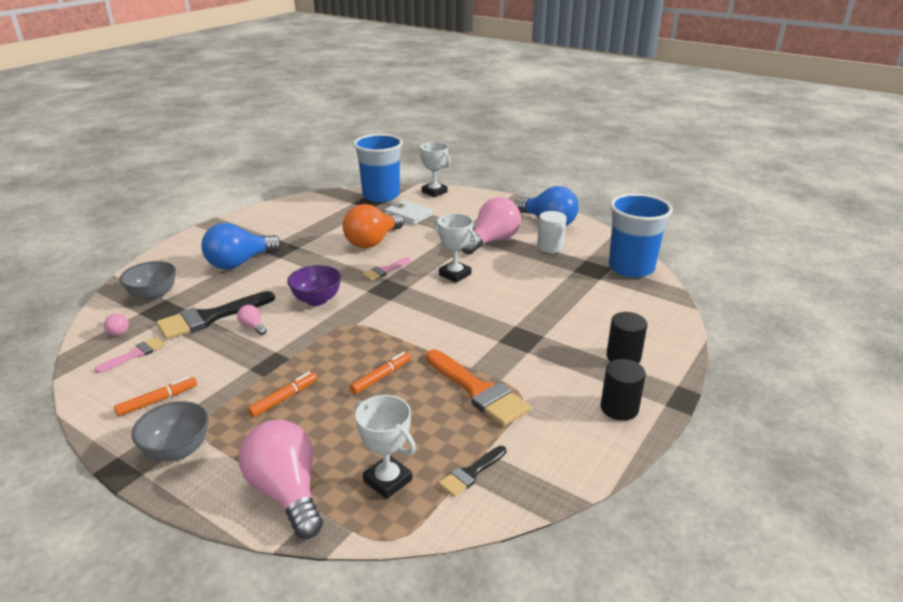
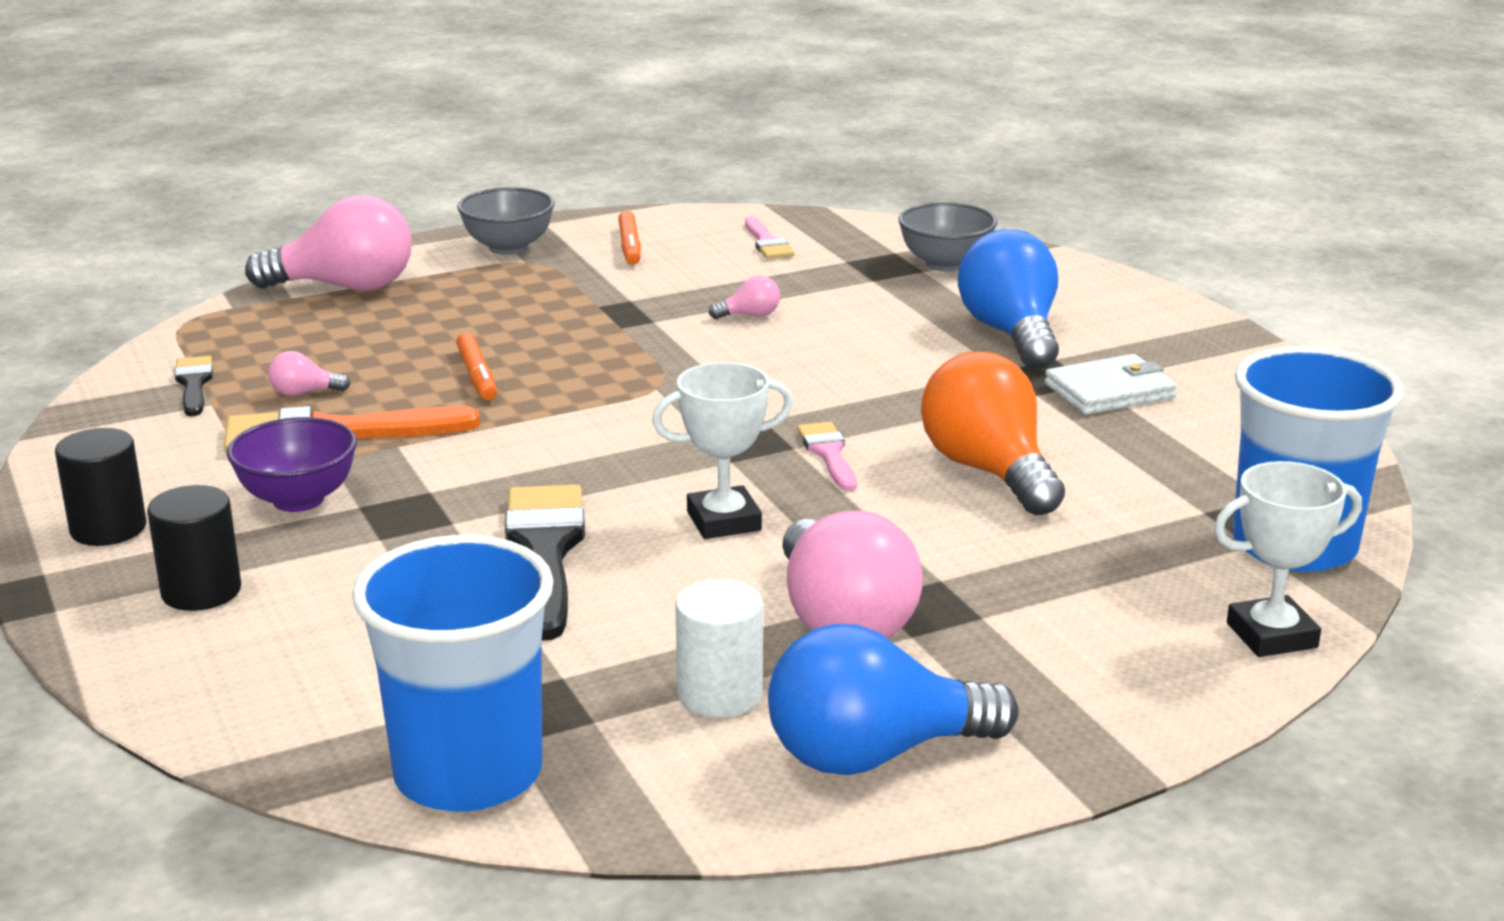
camera: 120 degrees right, 5 degrees down
(117, 331) = (850, 237): pink light bulb -> pink light bulb (304, 393)
(210, 317) = (819, 292): black brush -> black brush (545, 552)
(284, 398) = (525, 310): orange marker -> none
(317, 300) = (780, 373): purple bowl -> purple bowl (298, 500)
(387, 480) = (269, 337): white trophy -> none
(408, 214) = (1119, 552): white wallet -> white wallet (1110, 391)

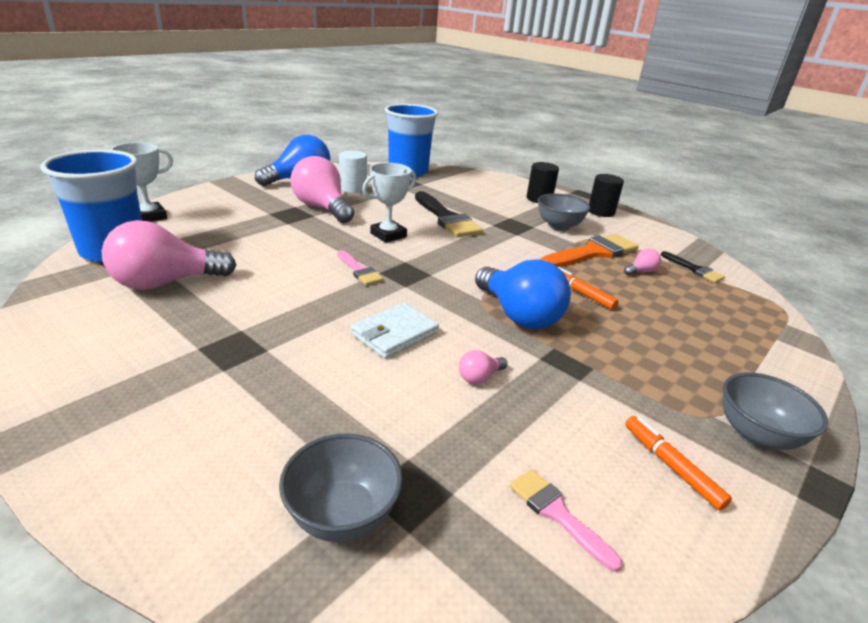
camera: 155 degrees right, 5 degrees up
(298, 500) = (558, 226): purple bowl -> grey bowl
(345, 287) = (768, 354): pink light bulb -> pink light bulb (166, 282)
(989, 471) = (270, 271): orange light bulb -> none
(1011, 334) = (260, 394): blue light bulb -> blue light bulb (518, 315)
(1110, 391) = (185, 340): white wallet -> white wallet (394, 333)

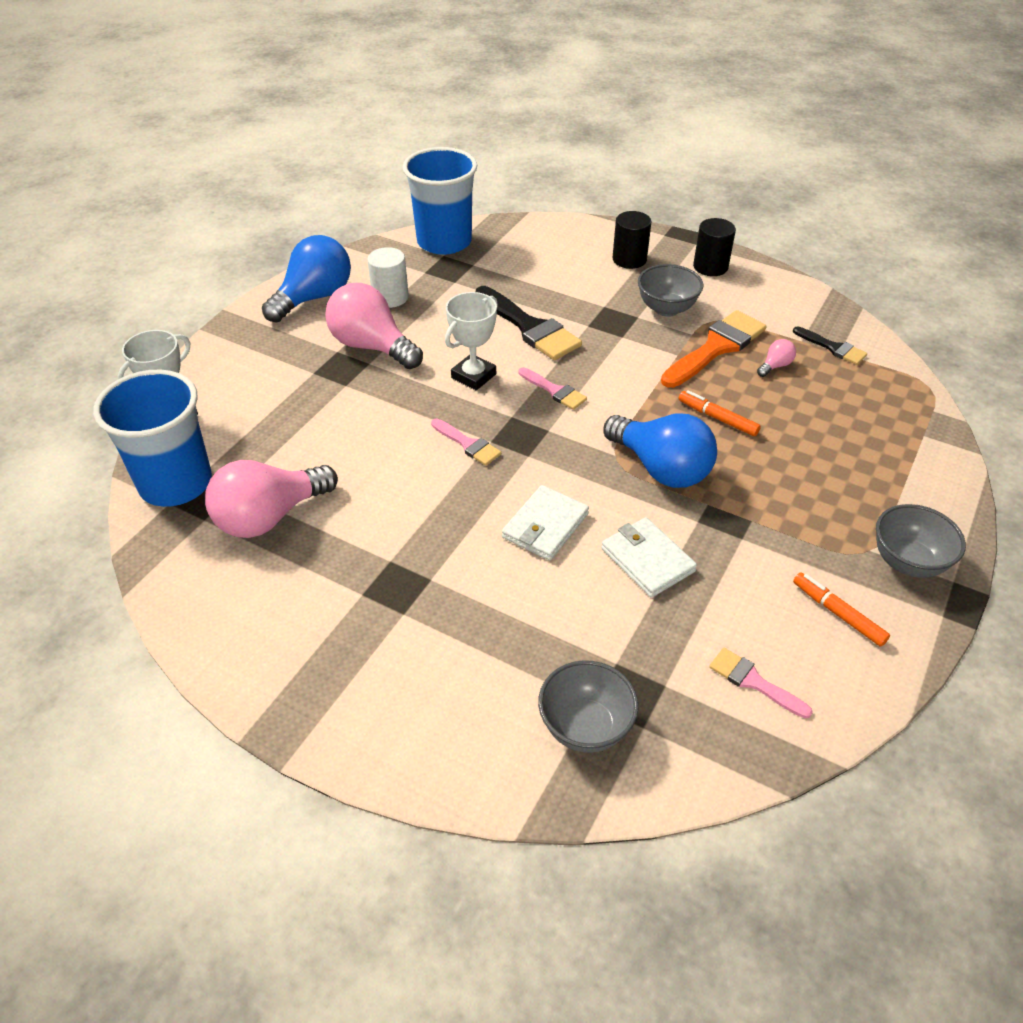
camera: 10 degrees left, 15 degrees up
(448, 253) = (554, 391): none -> pink brush
(479, 377) = (647, 560): pink light bulb -> white wallet

